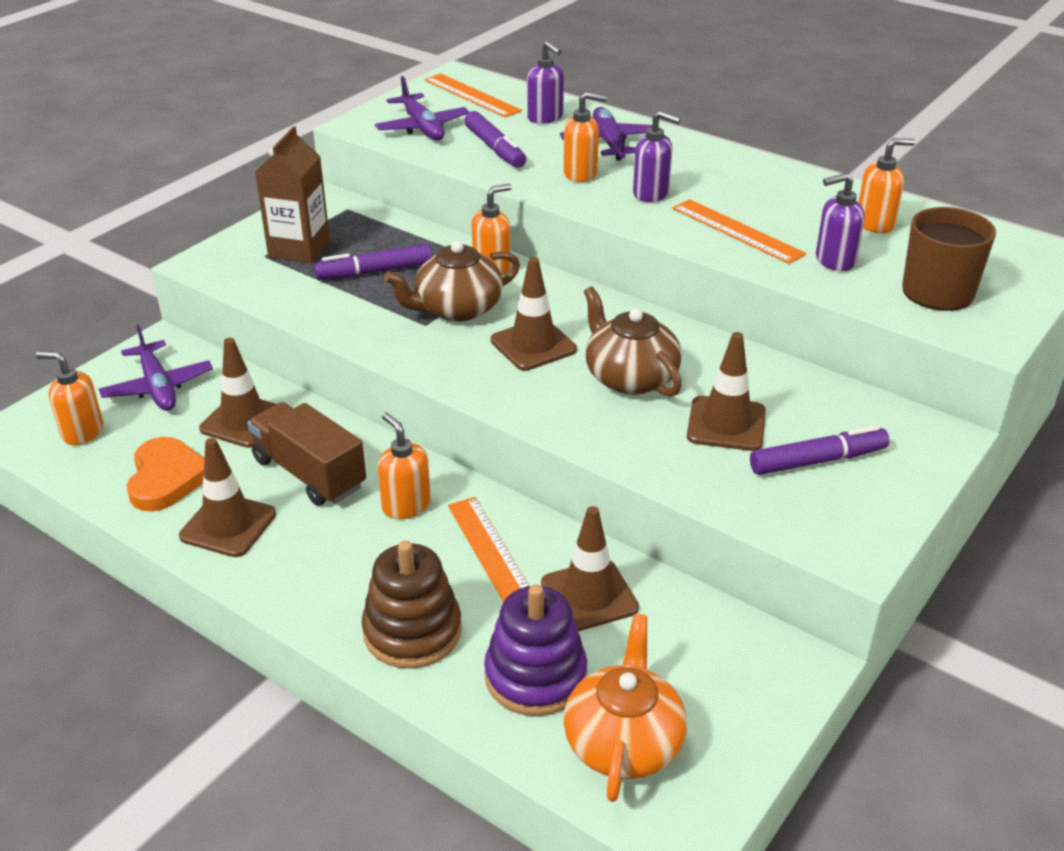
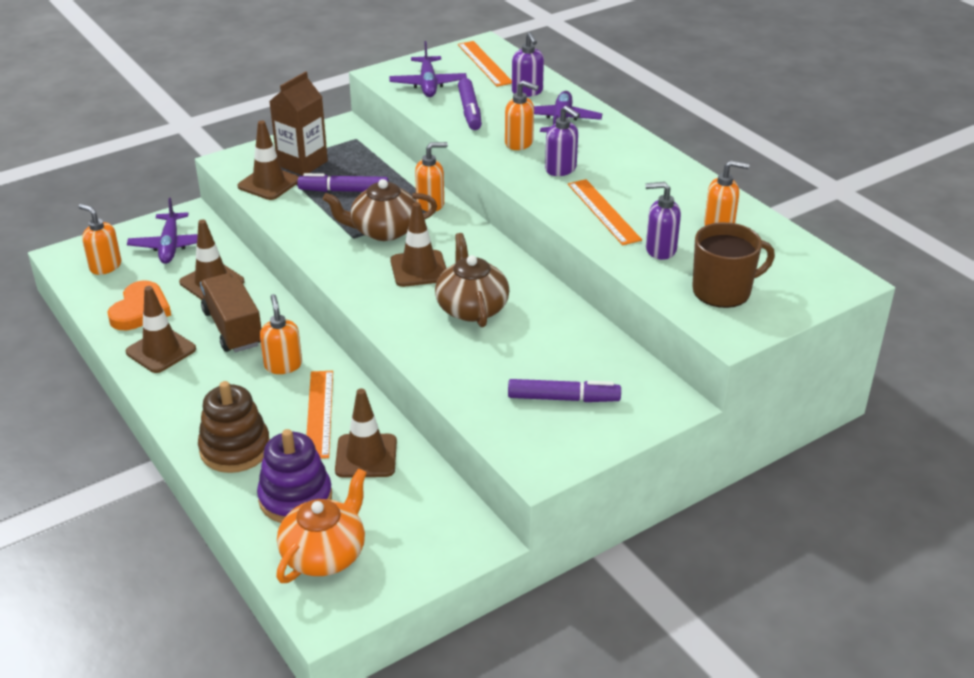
camera: 20 degrees right, 0 degrees up
(726, 424) = (516, 357): brown traffic cone -> brown traffic cone (269, 183)

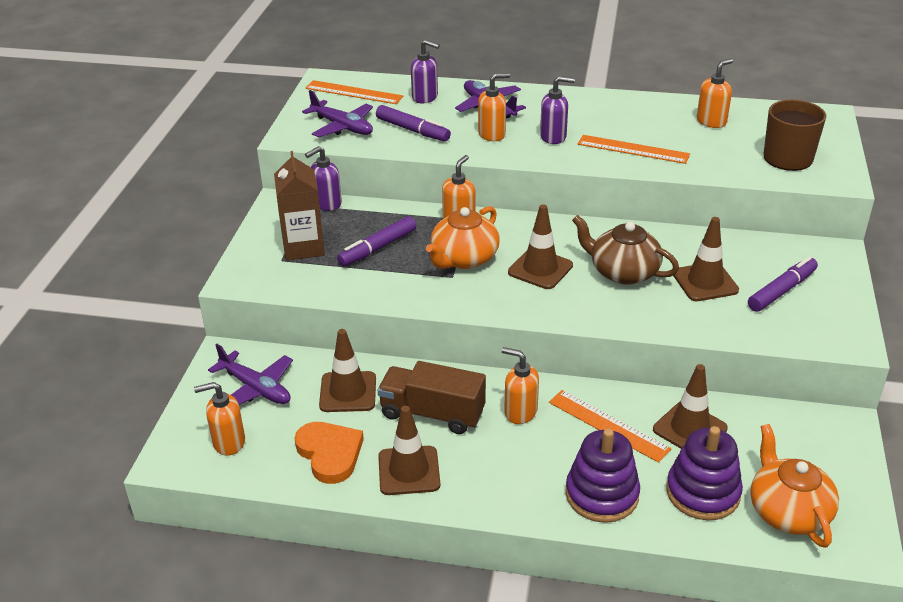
camera: 45 degrees left, 0 degrees up
(235, 449) = (602, 495): brown stacking toy -> purple stacking toy
(269, 183) = (306, 277): brown traffic cone -> brown traffic cone (705, 282)
(383, 231) = (464, 258): brown teapot -> orange teapot
(660, 250) = (710, 154): purple soap dispenser -> purple soap dispenser (327, 204)

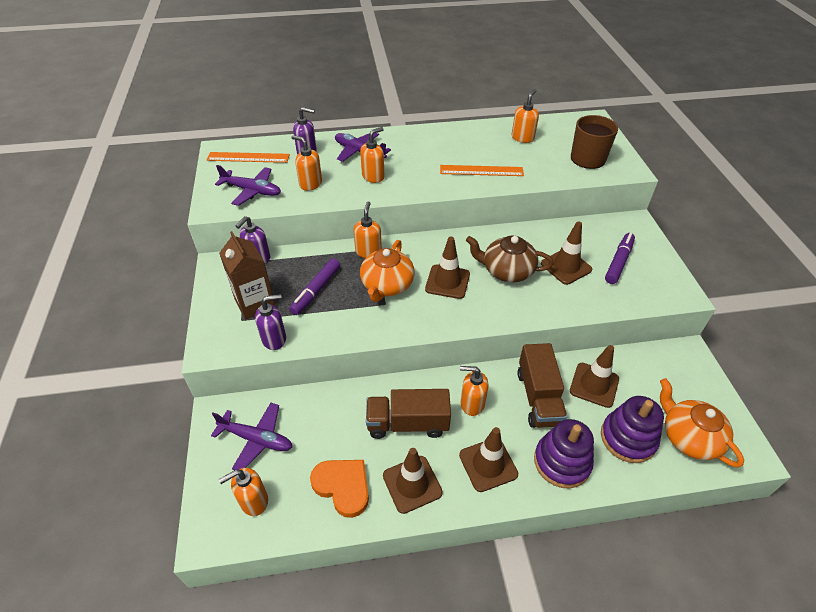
camera: 20 degrees left, 10 degrees up
(348, 392) = (334, 422): brown traffic cone -> brown traffic cone (488, 464)
(412, 130) = (310, 184): purple marker -> orange soap dispenser
(553, 137) = (420, 170): purple soap dispenser -> purple soap dispenser (274, 339)
(608, 425) = (538, 397): orange ruler -> brown truck

